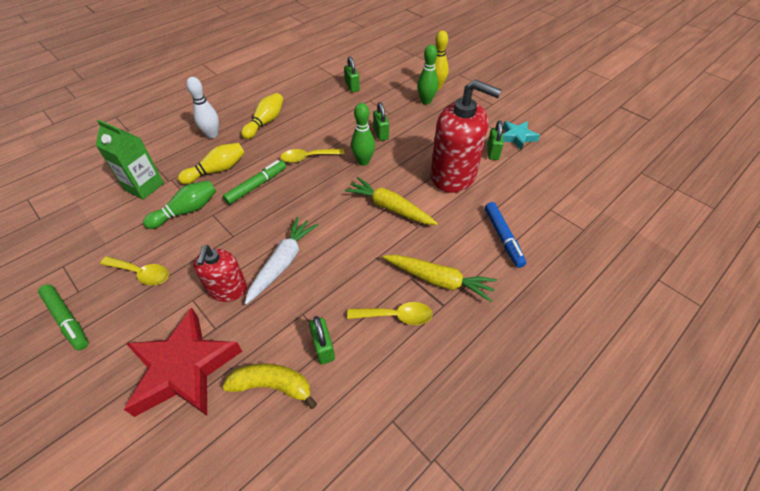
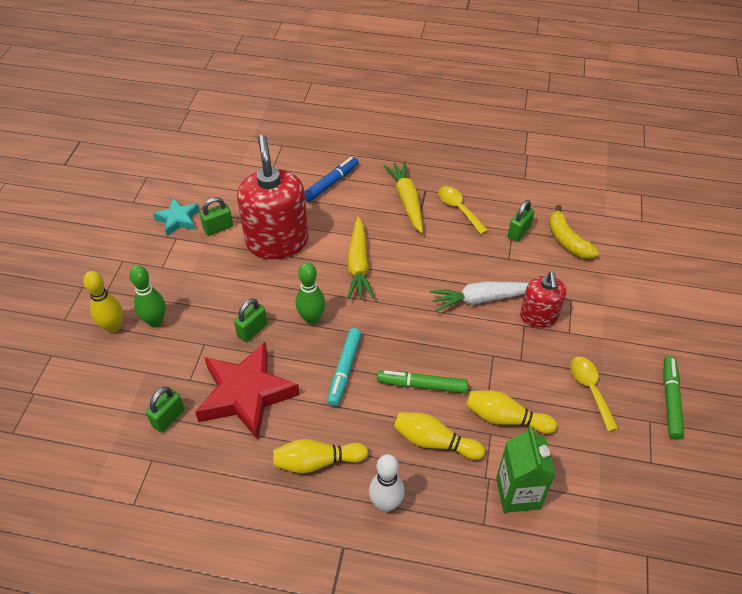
camera: 125 degrees left, 0 degrees up
(184, 368) = (610, 293): red star -> red star (246, 394)
(187, 211) = (505, 418): green bowling pin -> yellow bowling pin
(228, 289) = (539, 316): red soap dispenser -> red soap dispenser turned 120 degrees clockwise
(308, 158) = (344, 370): yellow spoon -> turquoise marker

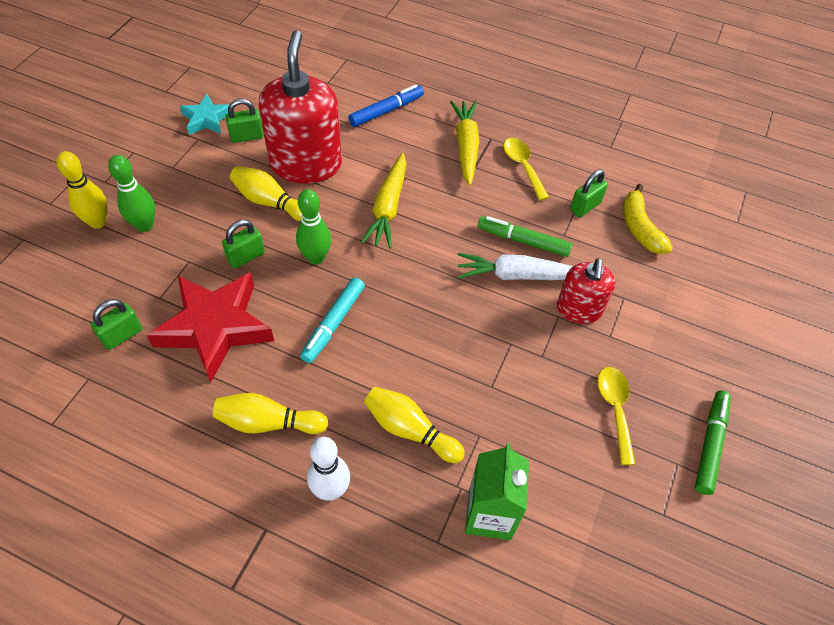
camera: 10 degrees right, 5 degrees up
(422, 385) = (416, 360): green marker -> green marker (523, 241)
(505, 418) = (502, 421): yellow bowling pin -> yellow bowling pin (270, 202)

